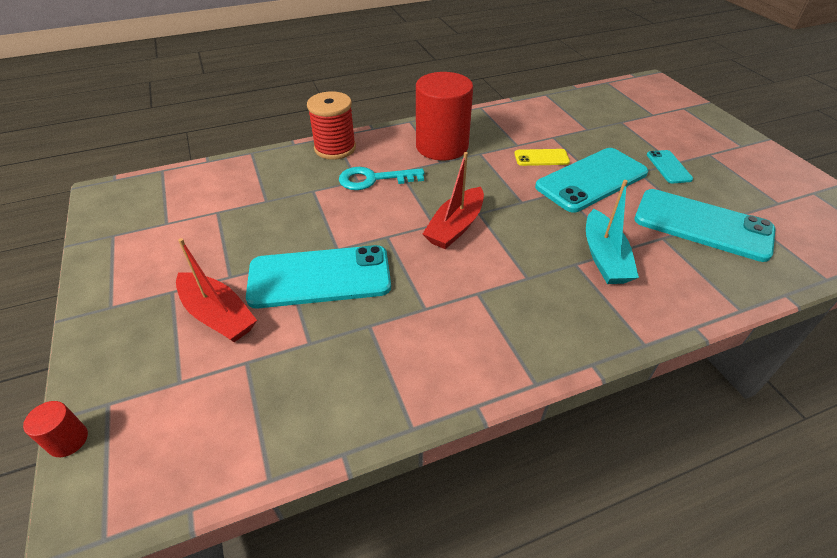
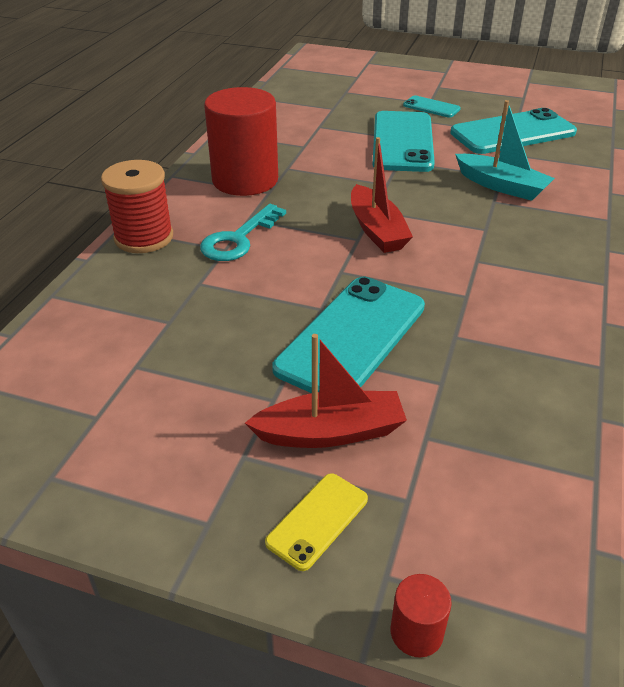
camera: 50 degrees left, 5 degrees down
(541, 158) = (340, 146): yellow phone -> yellow phone (317, 520)

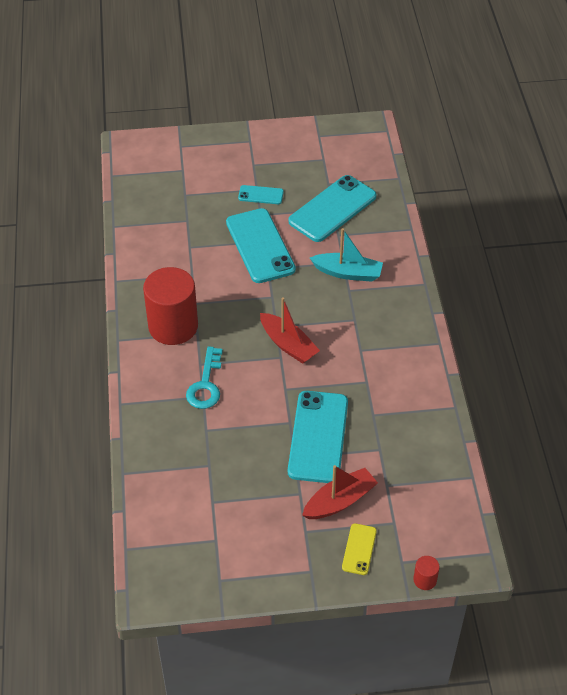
camera: 25 degrees left, 10 degrees up
(144, 237) = (143, 405): red spool -> none

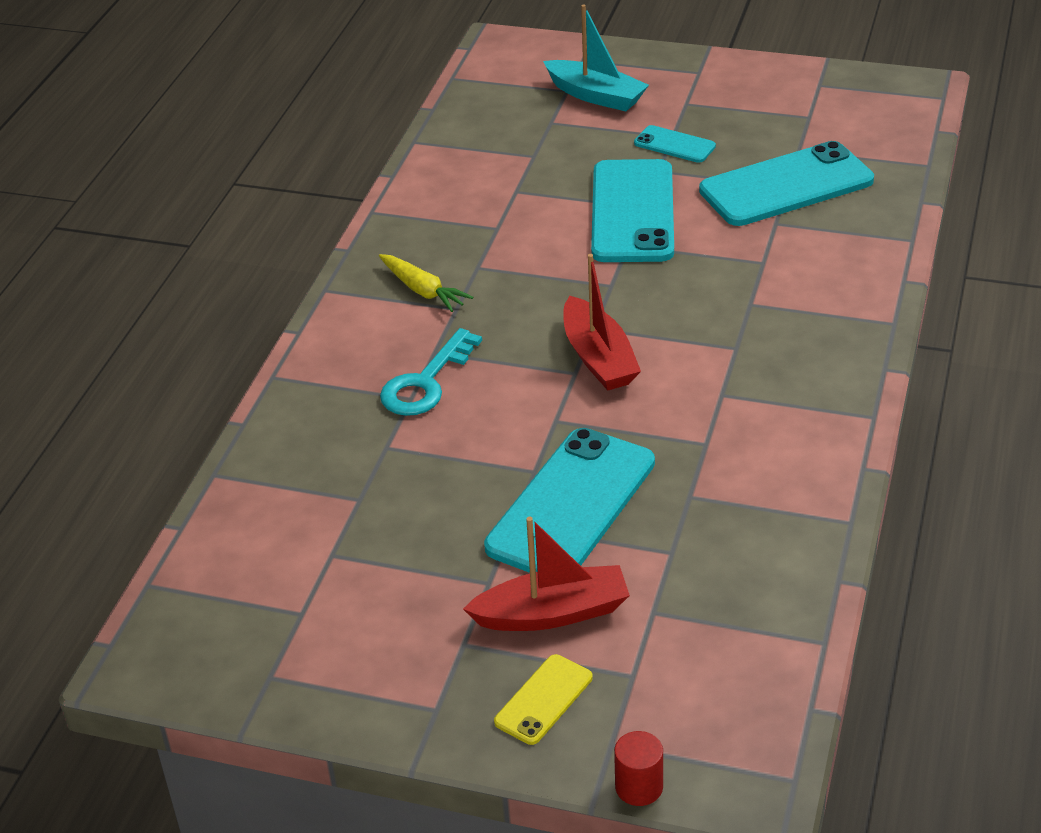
camera: 25 degrees right, 10 degrees down
(173, 326) = (423, 290): red cylinder -> yellow carrot
(348, 273) = (762, 279): turquoise boat -> turquoise boat (596, 96)

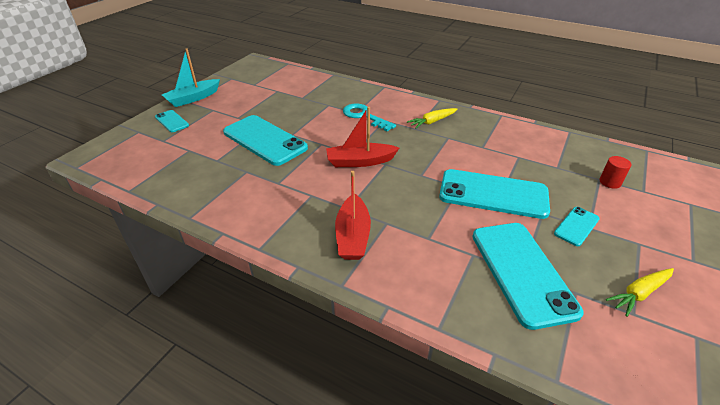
camera: 100 degrees right, 0 degrees up
(543, 699) = (172, 121): yellow phone -> turquoise phone
(552, 613) = (210, 128): red boat -> red boat (353, 236)
(596, 96) = (639, 202): turquoise boat -> turquoise boat (193, 98)
(639, 787) = (114, 134): red cylinder -> red cylinder (610, 182)
(776, 111) = (639, 293): none -> yellow carrot

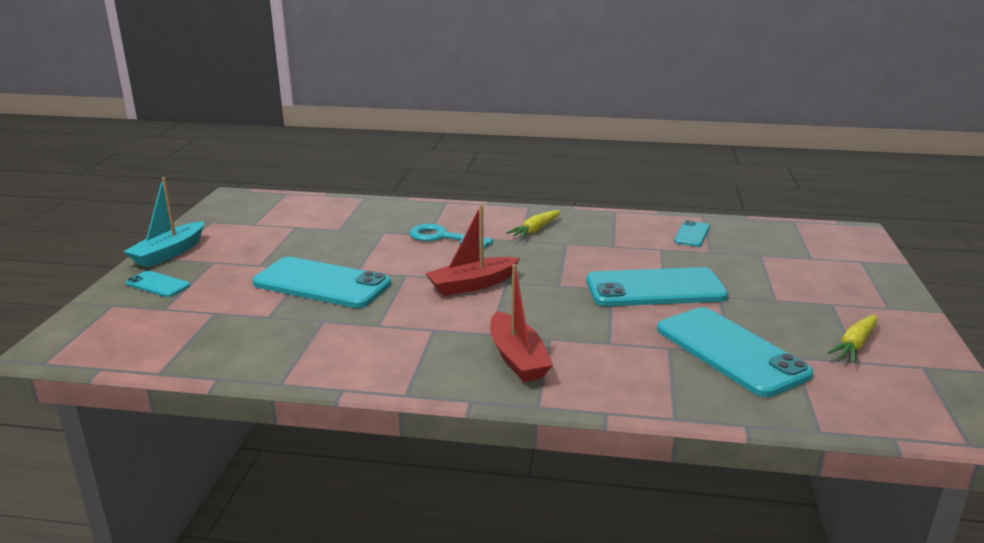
camera: 20 degrees left, 15 degrees down
(576, 226) = (762, 301): turquoise phone -> turquoise phone (692, 234)
(610, 182) = (773, 256): red cylinder -> none

